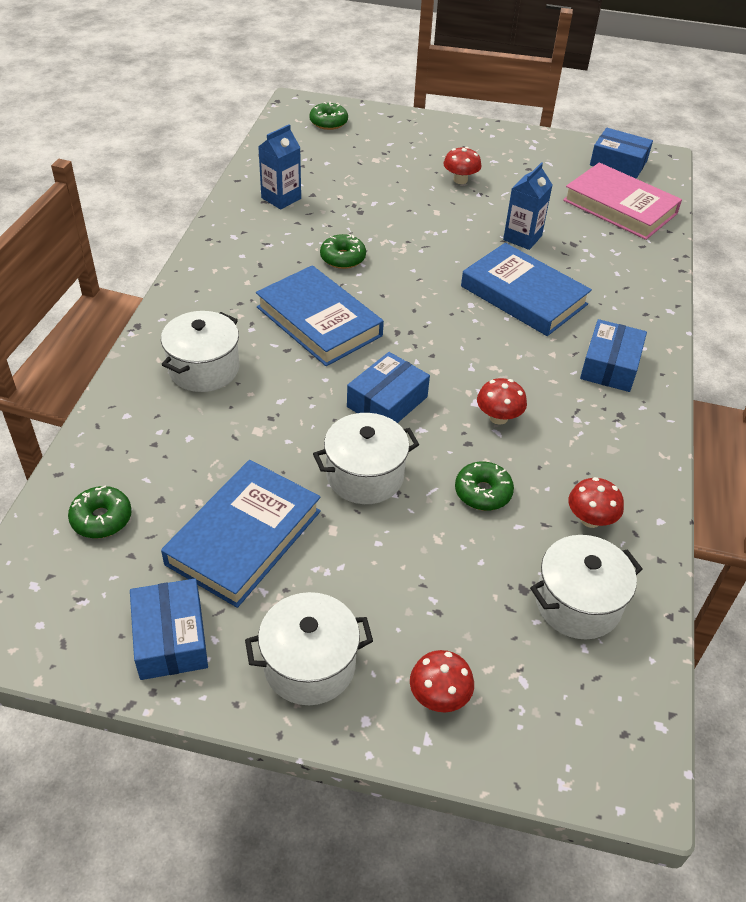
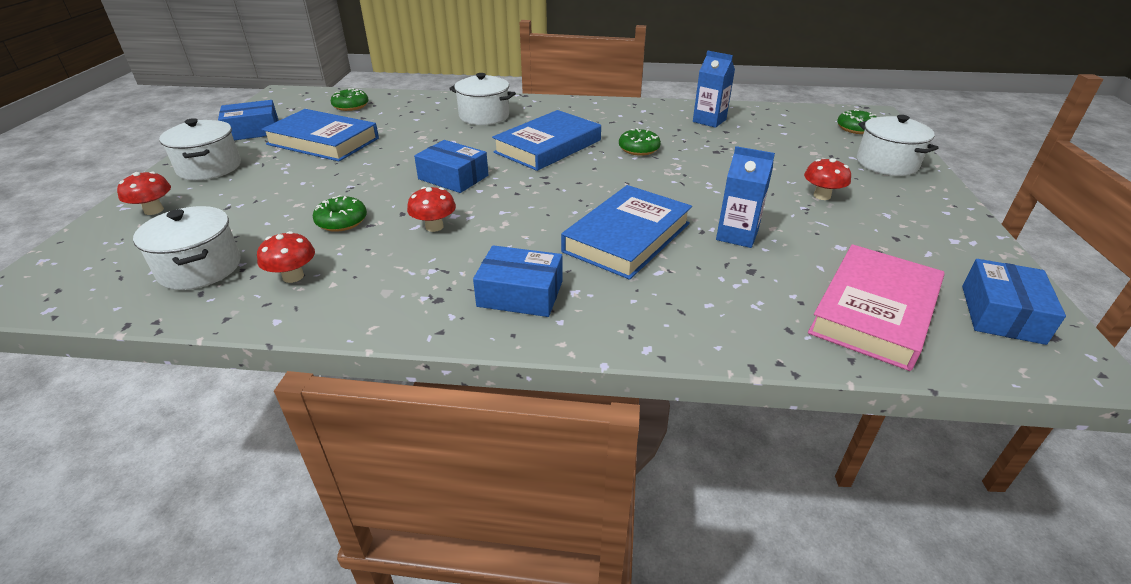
camera: 85 degrees right, 10 degrees down
(365, 475) = (371, 174): white pot -> white pot (886, 163)

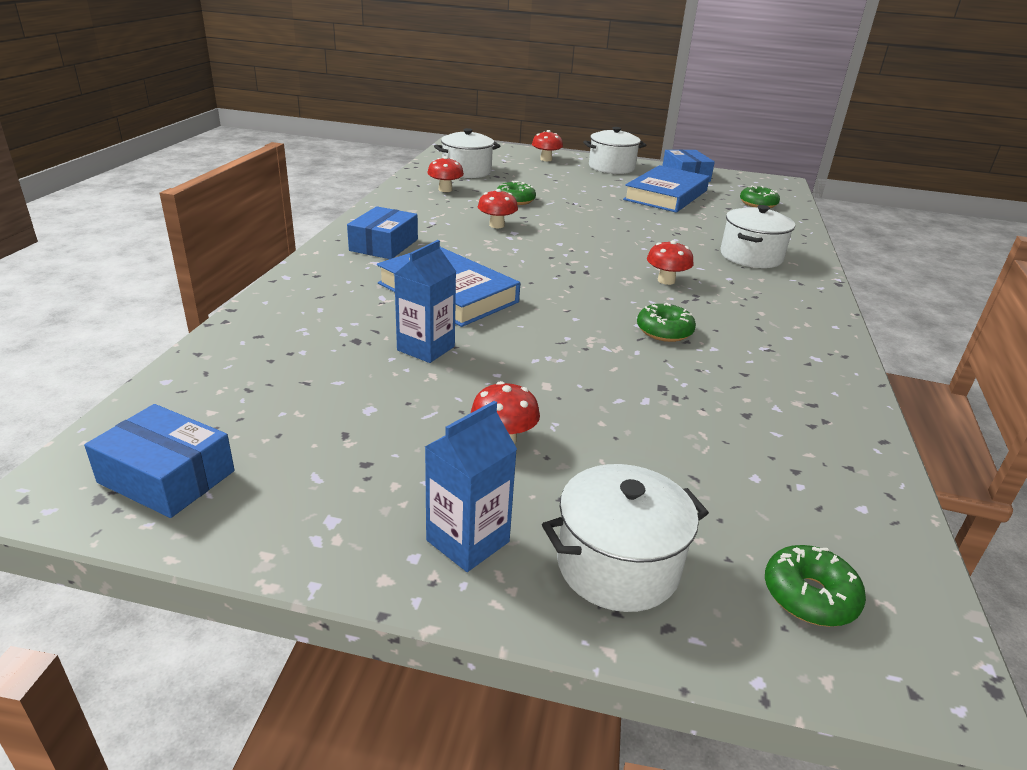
camera: 95 degrees right, 5 degrees down
(453, 177) = (588, 235): blue box -> none
(548, 146) = (666, 280): blue book -> red mushroom
(709, 121) = (791, 408): blue carton -> blue carton (468, 541)
(874, 311) = (244, 388): pink book -> none

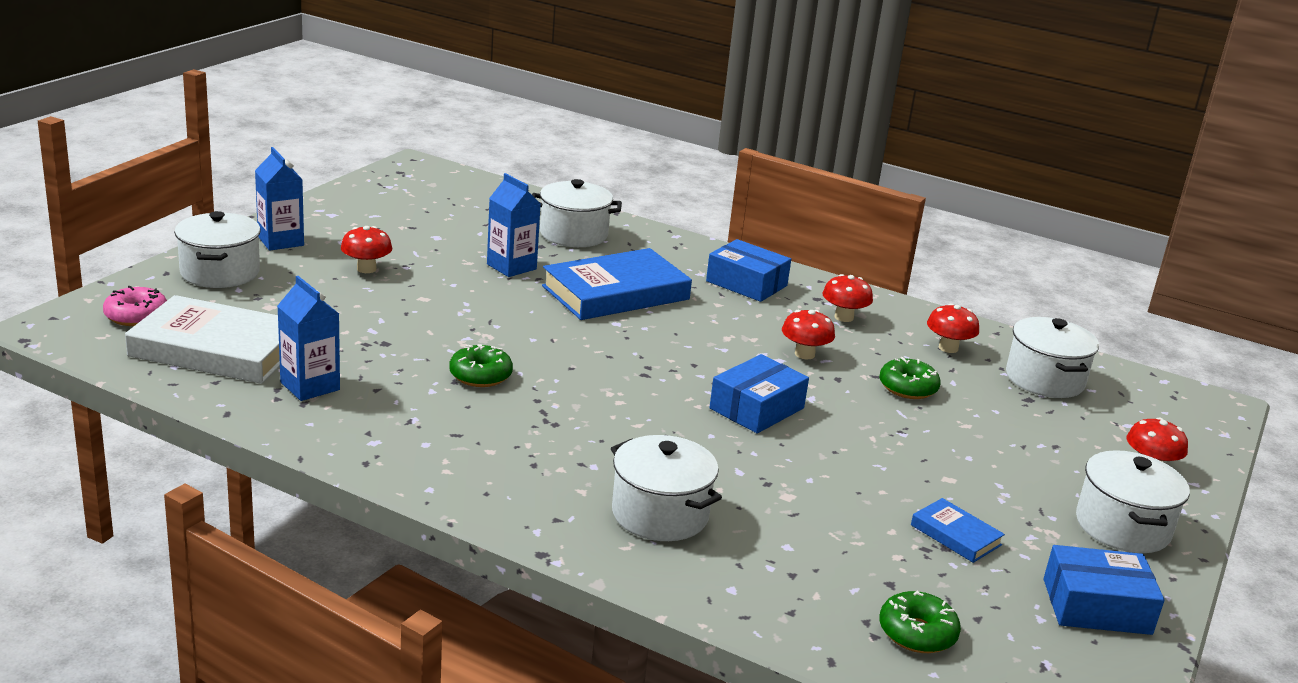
camera: 105 degrees right, 5 degrees down
(167, 476) = (406, 185): blue box -> blue box (757, 408)
(311, 325) = (573, 234): none -> white pot
(666, 195) = (955, 535): blue book -> blue book, size x0.47
(666, 280) = (601, 417): red mushroom -> red mushroom (844, 317)
(784, 408) = (310, 386): none -> blue carton
(797, 489) = (217, 349): none -> white book
(809, 596) = (136, 316): green donut -> pink donut

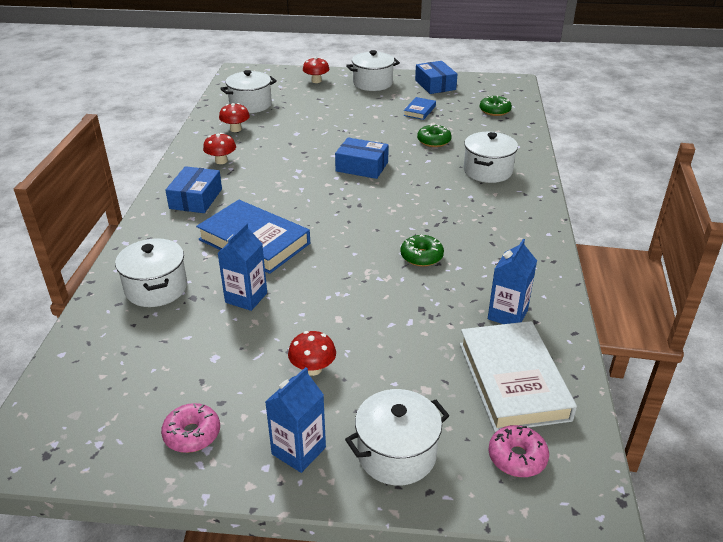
camera: 110 degrees left, 10 degrees up
(354, 213) = (192, 434): none -> pink donut
(804, 354) = (283, 164): red mushroom -> none
(908, 388) = (295, 134): green donut -> green donut (434, 141)

